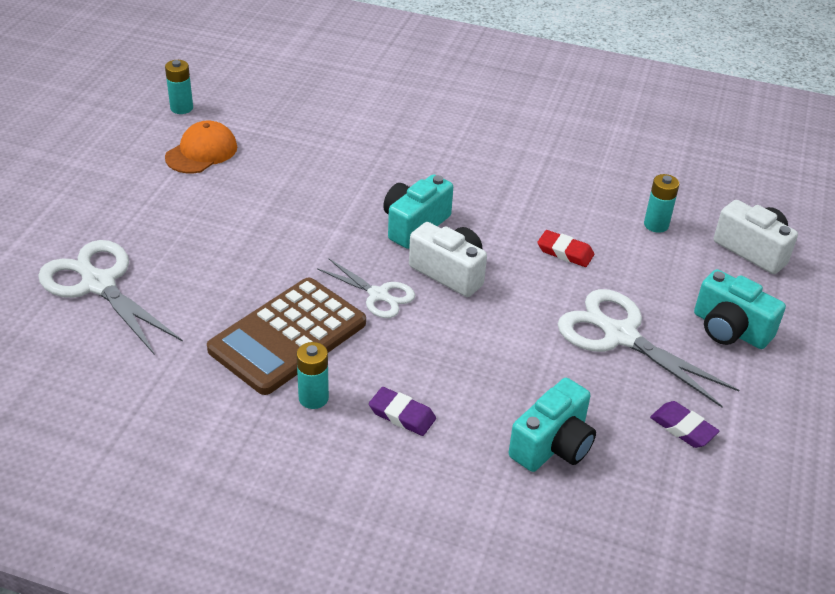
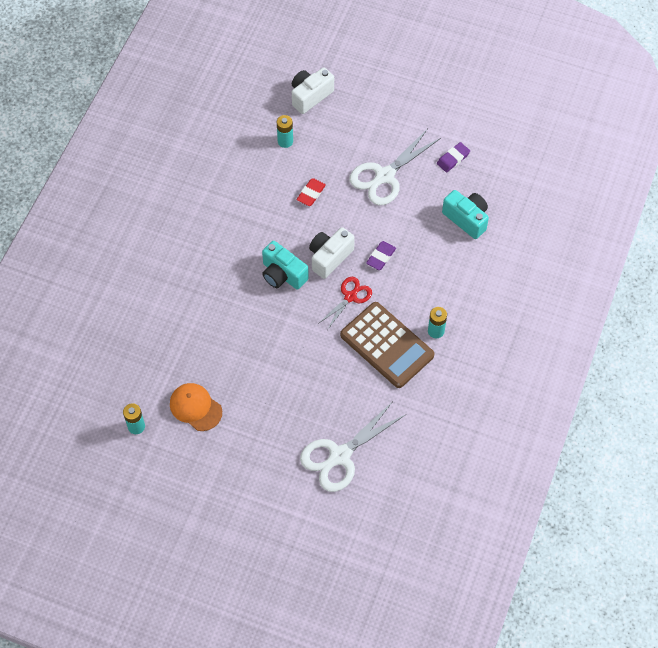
camera: 85 degrees left, 20 degrees up
(378, 295) = (350, 297): white scissors -> red scissors
(402, 415) = (447, 287): purple eraser -> purple eraser (381, 257)
(730, 329) = (379, 122): turquoise camera -> none

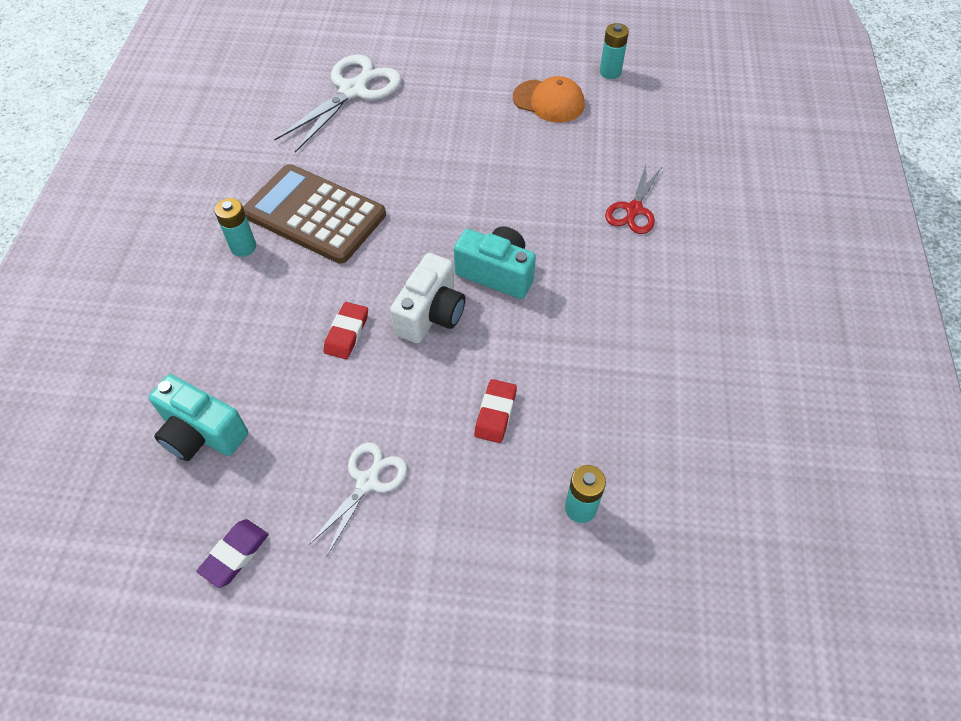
camera: 165 degrees right, 5 degrees down
(310, 96) = (569, 634): white camera -> none
(350, 297) = (383, 265): red scissors -> red scissors (634, 210)
(381, 257) = (347, 333): purple eraser -> red eraser
(385, 176) = (367, 481): white scissors -> white scissors, size x0.59

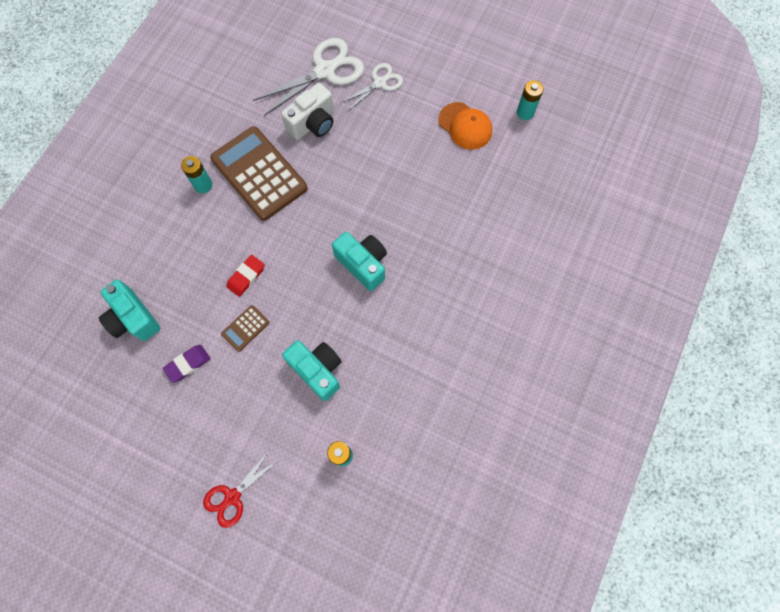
camera: 20 degrees right, 15 degrees up
(235, 554) = (127, 407): purple eraser -> purple eraser (188, 364)
(367, 481) = (220, 388): white scissors -> white scissors (379, 83)
(372, 394) = (245, 328): none -> brown calculator
(431, 314) = (306, 281): white camera -> white camera (313, 123)
(495, 413) = (317, 370): red eraser -> turquoise camera
(634, 210) = (483, 244): red scissors -> red scissors (232, 497)

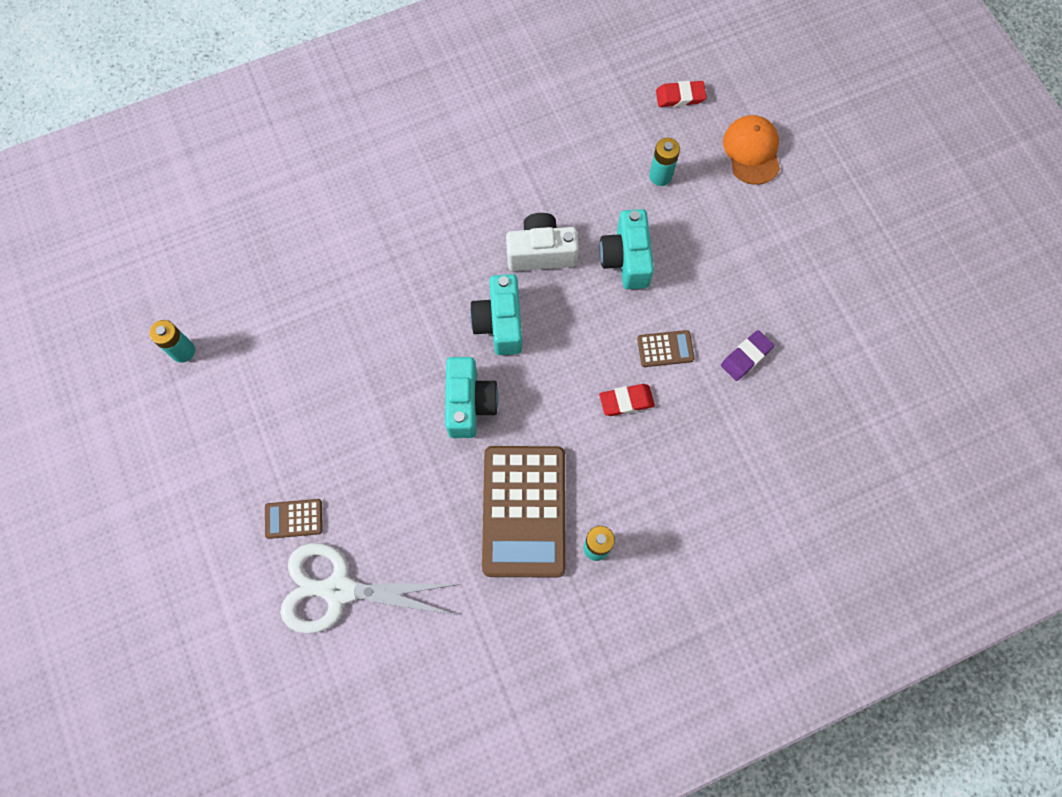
camera: 140 degrees left, 0 degrees up
(133, 318) = (773, 446): turquoise camera -> turquoise camera (469, 404)
(188, 364) = (746, 357): purple eraser -> purple eraser turned 45 degrees counterclockwise
(232, 497) = (780, 213): red scissors -> none
(313, 123) = (414, 527): white camera -> white camera (541, 252)
(379, 83) = (294, 518): white scissors -> brown calculator
(379, 540) = (680, 96): none -> red eraser
(465, 126) = (258, 387): orange cap -> orange cap (752, 151)

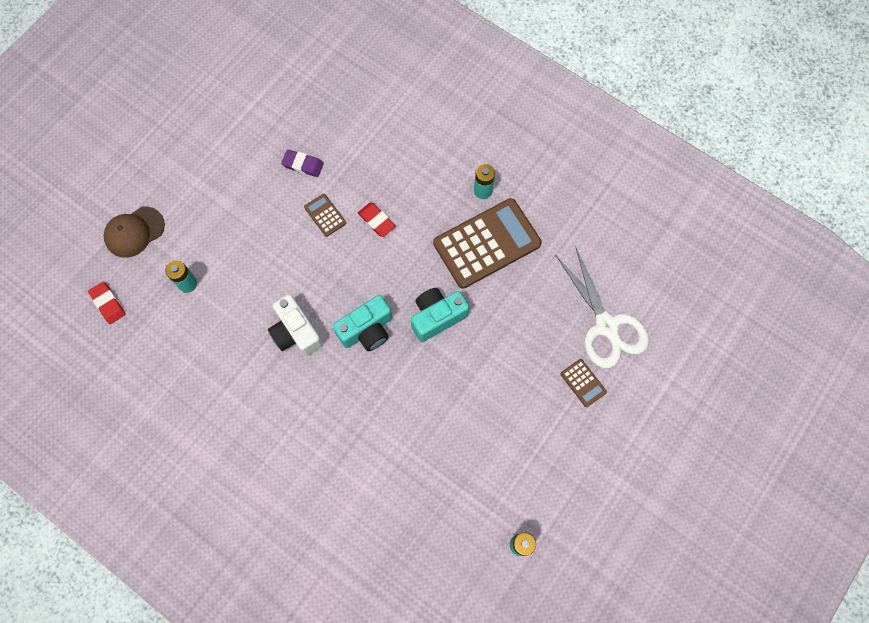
camera: 120 degrees left, 0 degrees up
(626, 259) = (270, 273): turquoise camera -> none
(752, 151) = (134, 232): orange cap -> brown cap

